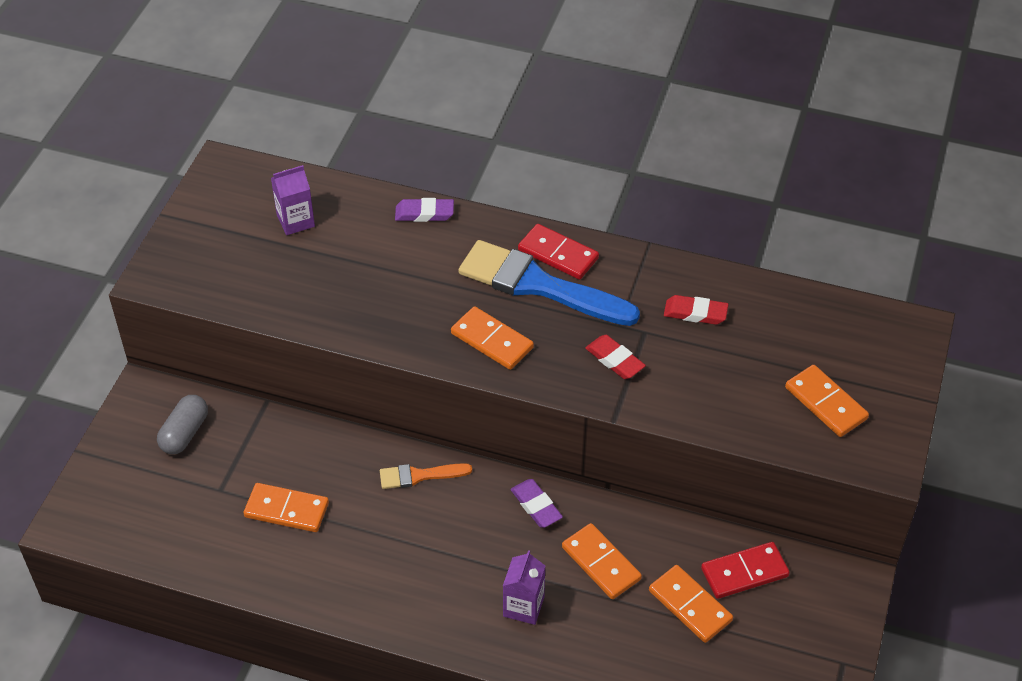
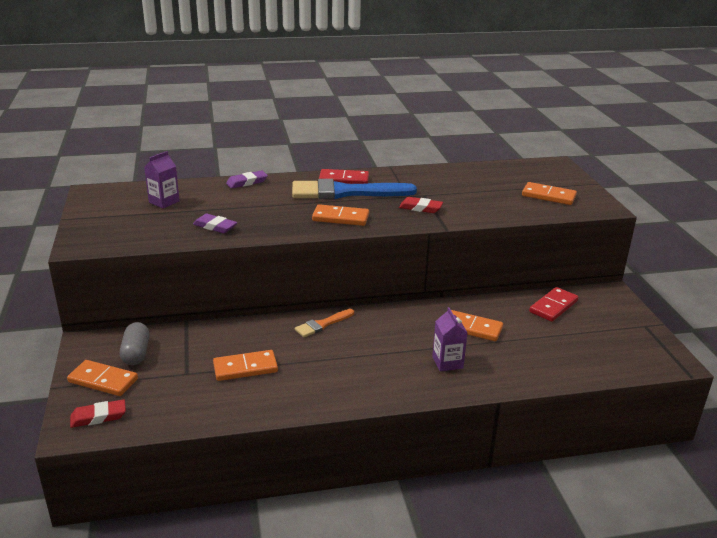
camera: 30 degrees left, 20 degrees down
(536, 506) = (408, 316): purple eraser -> purple eraser (215, 226)
(690, 605) = (541, 329): orange domino -> orange domino (103, 380)
(695, 313) = (443, 183): red eraser -> red eraser (98, 417)

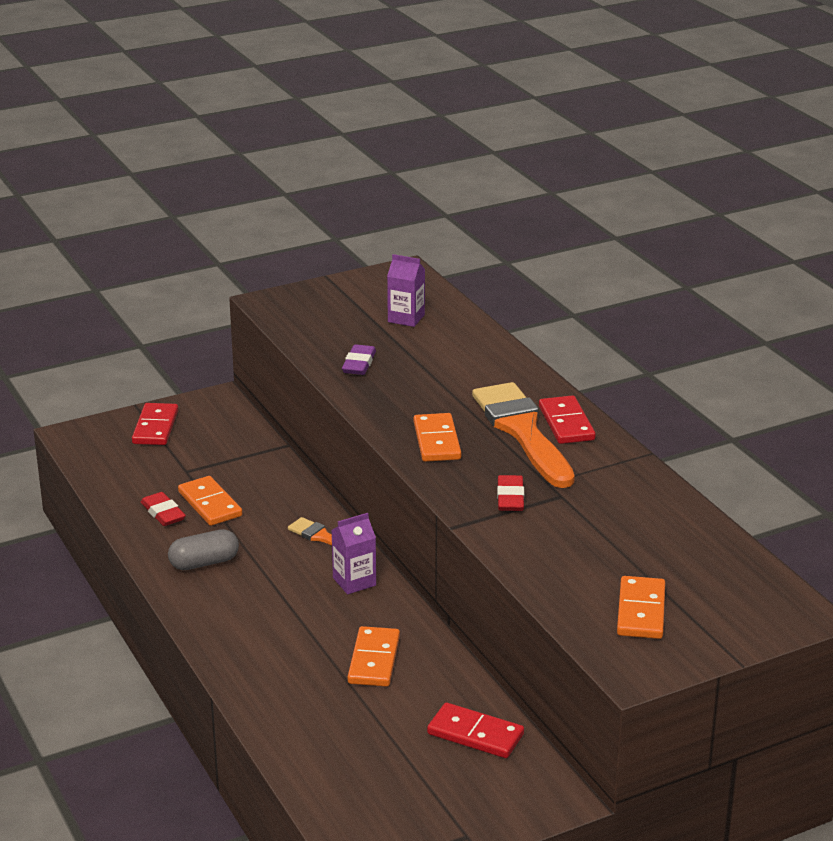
camera: 75 degrees right, 0 degrees up
(98, 417) = (98, 442): red eraser -> red eraser (163, 513)
(103, 380) = (155, 427): orange domino -> red domino
(136, 353) = (210, 432): grey capsule -> grey capsule (204, 563)
(247, 182) = (503, 356): purple eraser -> none
(345, 192) = (522, 431): blue brush -> orange brush
(447, 362) = (280, 647): purple carton -> purple carton (354, 581)

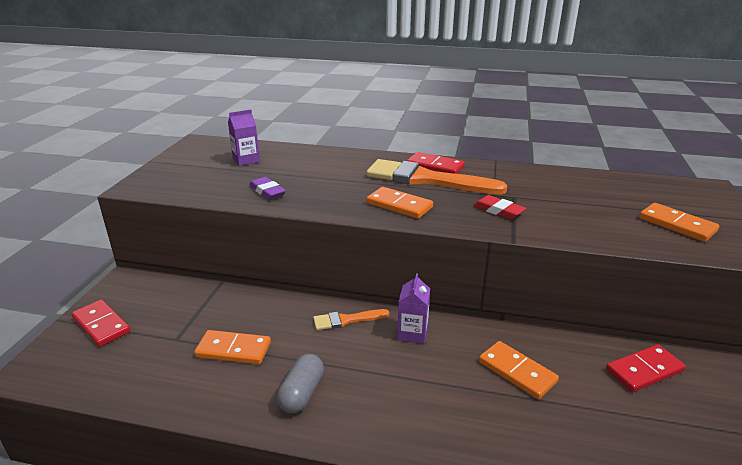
camera: 50 degrees left, 0 degrees up
(163, 513) = (208, 380): red eraser -> none

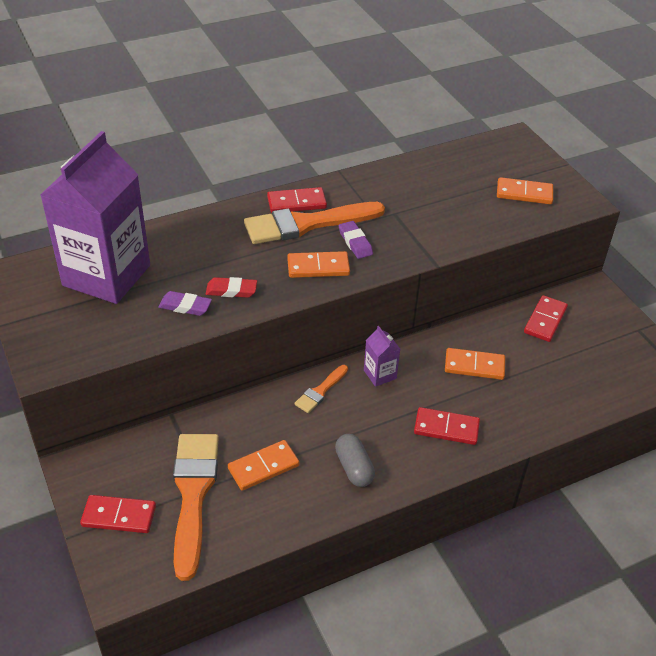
camera: 40 degrees left, 15 degrees up
(162, 339) = (193, 494): none -> orange brush
(246, 160) = (106, 275): purple carton -> purple carton, size x2.49
(428, 410) = (446, 428): none -> red domino
(453, 202) = (355, 242): none -> purple eraser
(498, 210) = (398, 236): red eraser -> red eraser (231, 290)

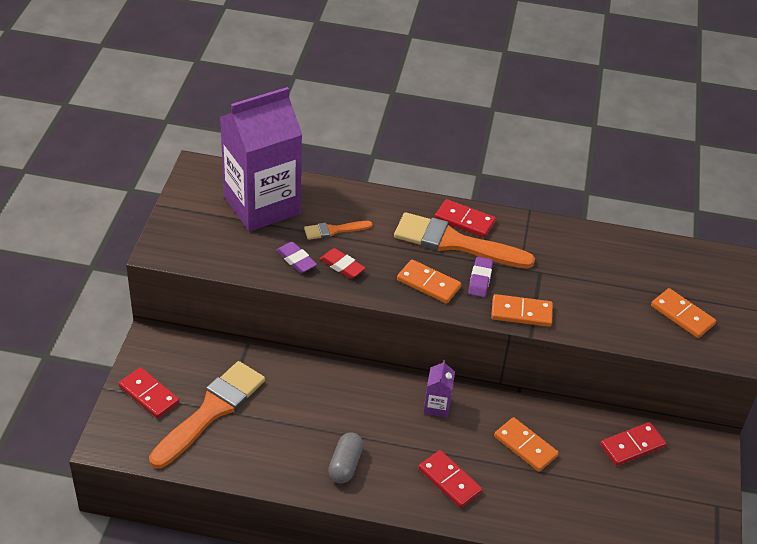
camera: 35 degrees right, 0 degrees up
(263, 467) = (278, 422): orange domino -> orange domino (521, 312)
(320, 391) = (376, 391): orange brush -> orange brush (334, 230)

